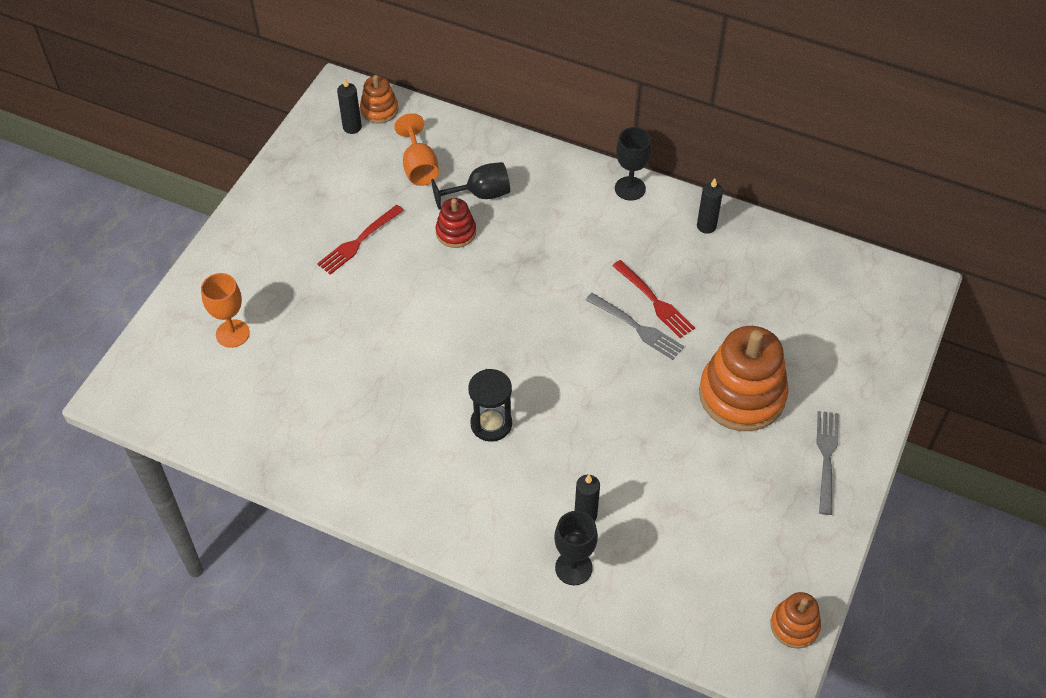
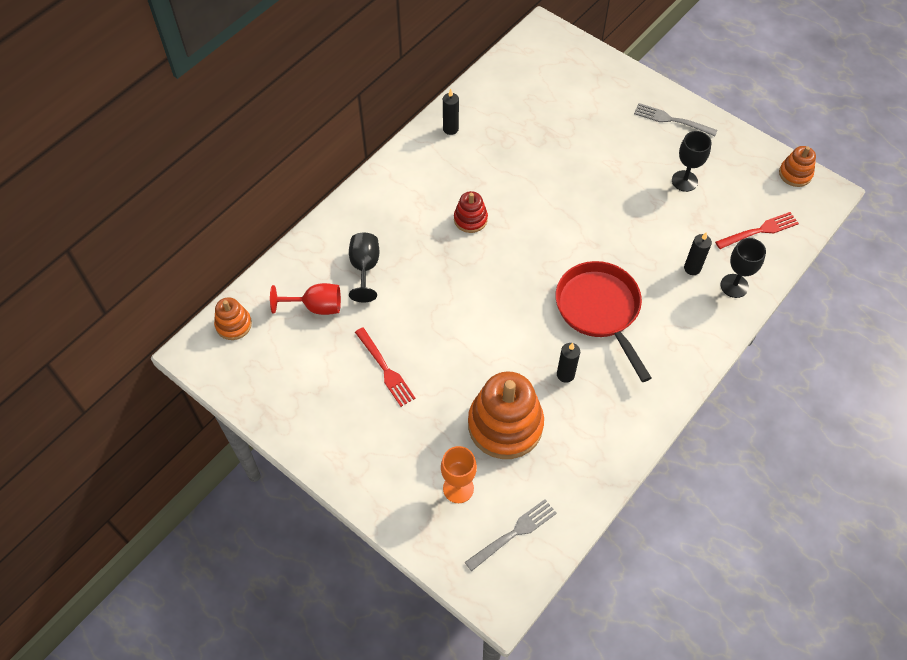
camera: 75 degrees left, 5 degrees up
(352, 127) = (246, 350): black candle -> black candle (565, 374)
(419, 167) = (316, 307): orange goblet -> red goblet
(456, 232) = (400, 294): red stacking toy -> red stacking toy (470, 219)
(491, 424) = (600, 310): black hourglass -> red pan
(630, 188) = (396, 166): black goblet -> black goblet (684, 181)
(637, 327) = (534, 196): grey fork -> grey fork (513, 533)
(654, 301) = (512, 179): red fork -> red fork (759, 231)
(742, 395) = (610, 151): orange stacking toy -> orange stacking toy (505, 425)

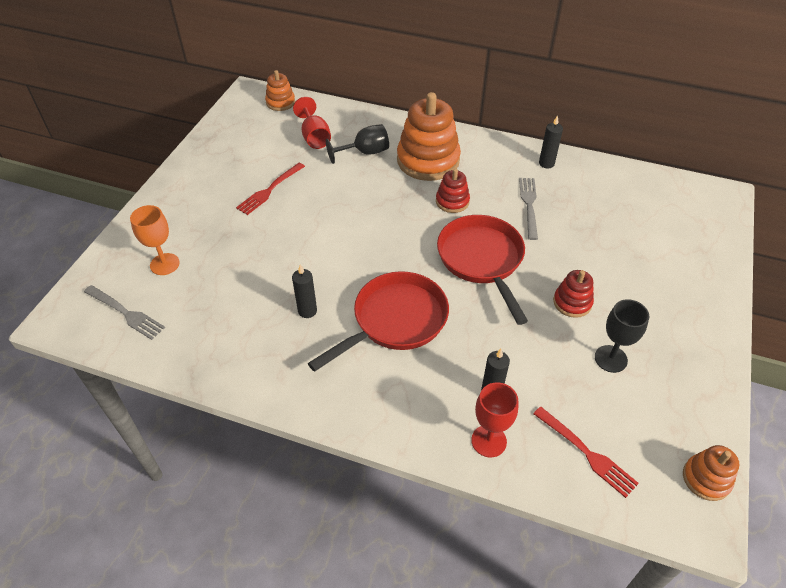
camera: 70 degrees right, 10 degrees down
(505, 425) = (237, 280): orange stacking toy -> orange stacking toy (428, 160)
(553, 223) = (482, 260): none -> red pan
(622, 181) = (572, 302): none -> red stacking toy
(672, 120) = (690, 328): grey fork -> grey fork (529, 205)
(734, 286) = (488, 441): black goblet -> red goblet

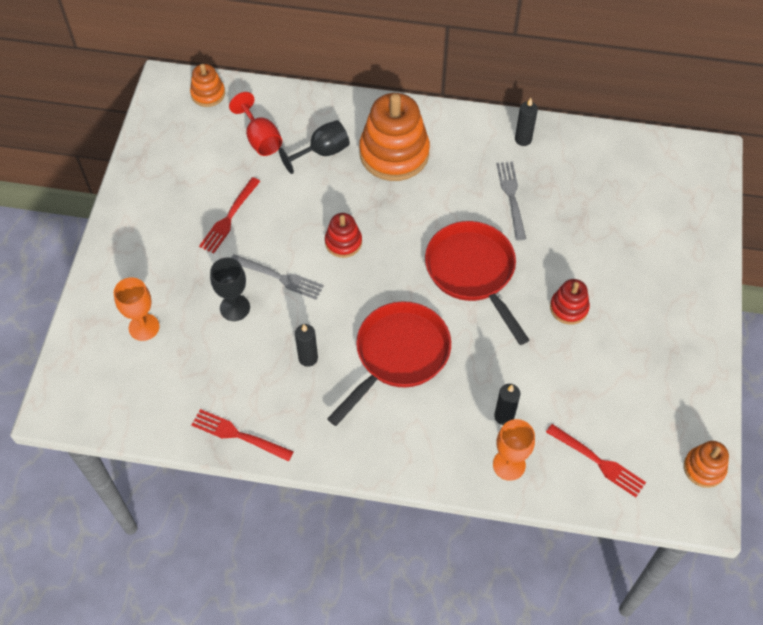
camera: 10 degrees left, 10 degrees up
(126, 313) = (123, 389): grey fork -> grey fork (279, 277)
(220, 369) = (238, 435): none -> red fork
(452, 201) = (430, 204): red stacking toy -> red stacking toy (343, 242)
(488, 441) = (509, 465): red goblet -> orange goblet
(610, 359) = (611, 363): black goblet -> black goblet (235, 308)

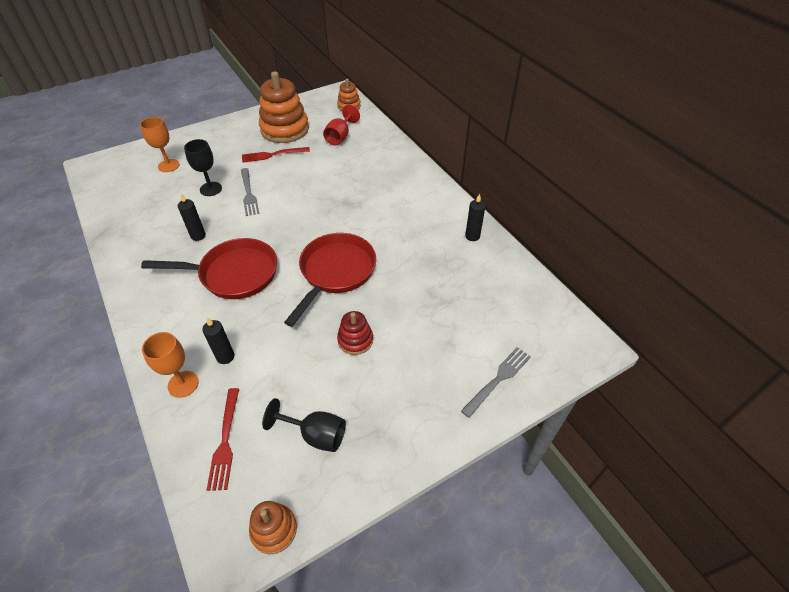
camera: 50 degrees right, 10 degrees down
(238, 435) = (117, 238): red fork -> none
(322, 152) = (357, 162): black goblet -> black goblet (315, 435)
(343, 242) = (300, 204): red stacking toy -> none
(394, 153) = (390, 188): orange stacking toy -> orange stacking toy (285, 129)
(511, 197) = (418, 257): grey fork -> grey fork (498, 379)

